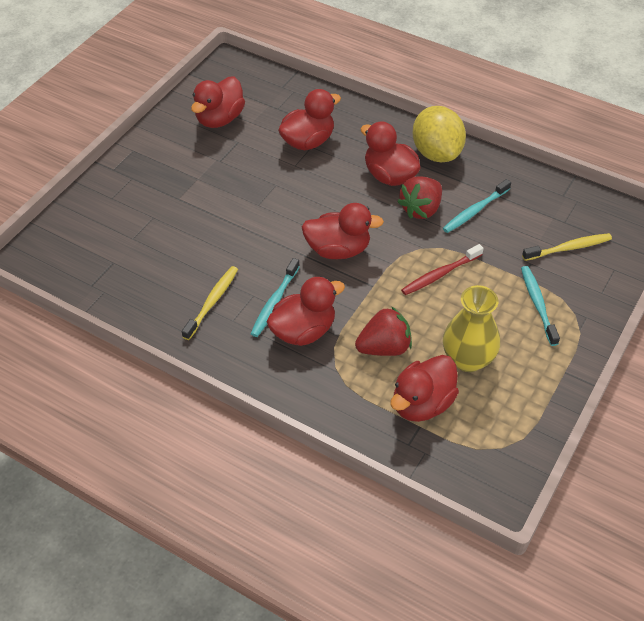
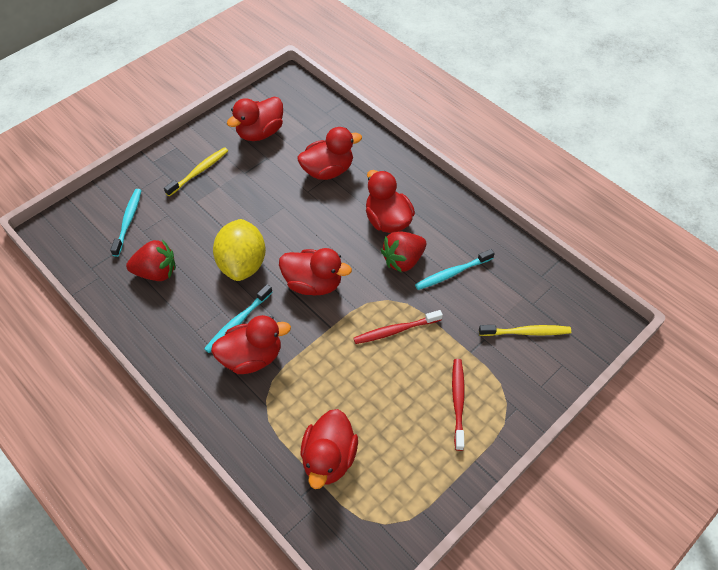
camera: 15 degrees right, 5 degrees up
(212, 302) = (184, 309): yellow toothbrush -> yellow toothbrush (199, 171)
(384, 347) = (317, 392): red strawberry -> red strawberry (156, 272)
(422, 403) = (329, 458): red duck -> red duck turned 45 degrees counterclockwise
(436, 153) = (439, 207): yellow lemon -> yellow lemon (242, 264)
(467, 359) = (388, 424): yellow vase -> none
(528, 324) = (458, 402): none -> red toothbrush
(538, 304) = (475, 384): turquoise toothbrush -> turquoise toothbrush (128, 221)

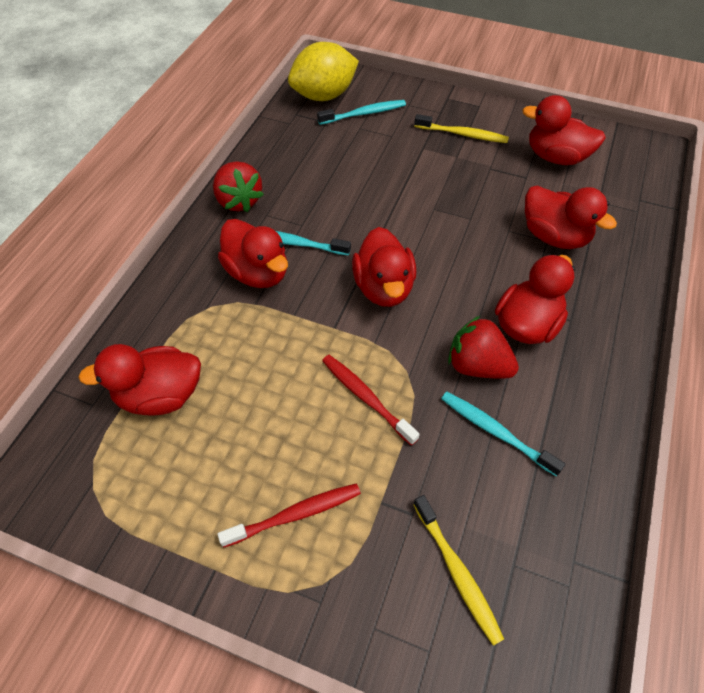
camera: 65 degrees right, 0 degrees up
(156, 272) = (318, 158): red strawberry -> red strawberry (239, 201)
(242, 264) = (370, 216): yellow lemon -> yellow lemon (324, 96)

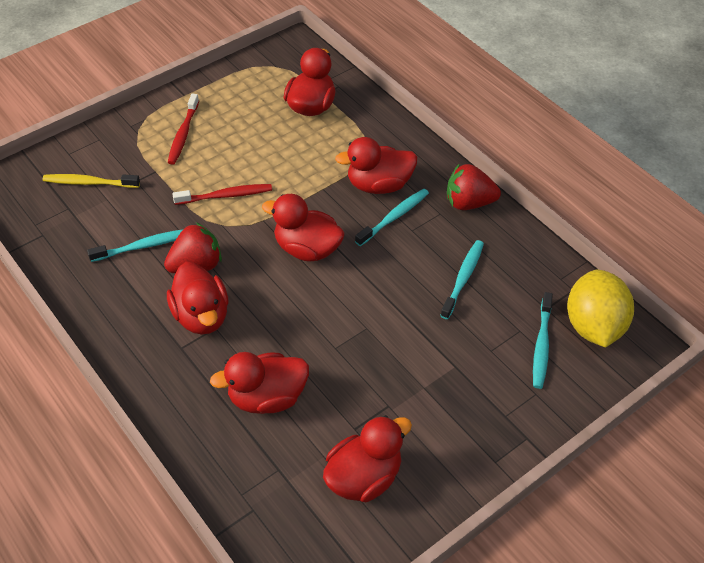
camera: 120 degrees right, 5 degrees down
(333, 173) = (463, 278): none -> turquoise toothbrush
(463, 134) = (454, 413): yellow toothbrush -> none

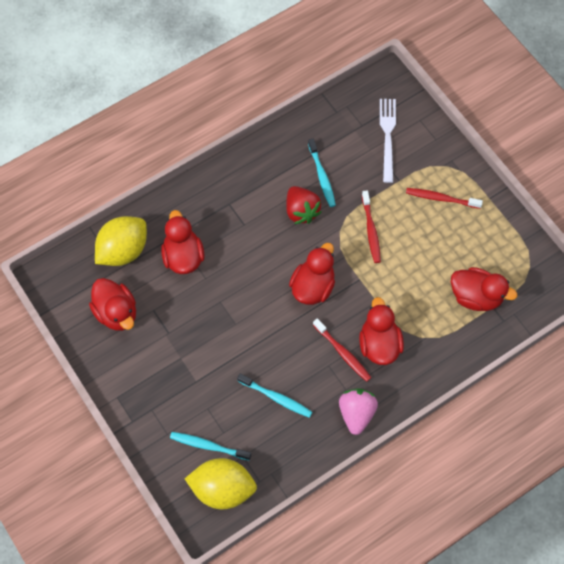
camera: 95 degrees right, 15 degrees up
(89, 183) = (387, 136): yellow toothbrush -> white fork
(201, 316) = (255, 216): red duck -> none
(258, 479) = (123, 250): none -> yellow lemon
(394, 217) = (343, 353): turquoise toothbrush -> red toothbrush
(468, 203) = (356, 413): red strawberry -> pink strawberry

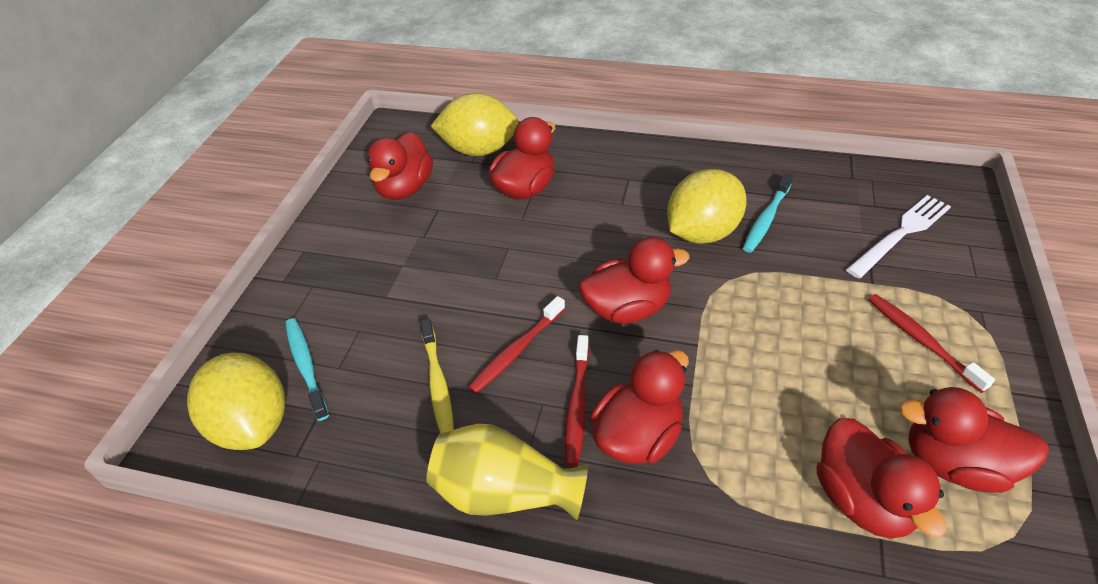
camera: 50 degrees right, 20 degrees down
(276, 398) = (438, 384): turquoise toothbrush -> yellow toothbrush
(301, 211) = (702, 233): red strawberry -> yellow lemon
(356, 413) = (505, 492): pink strawberry -> yellow vase
(371, 230) = (773, 306): red toothbrush -> red toothbrush (516, 351)
(493, 252) = (954, 464): none -> red duck

